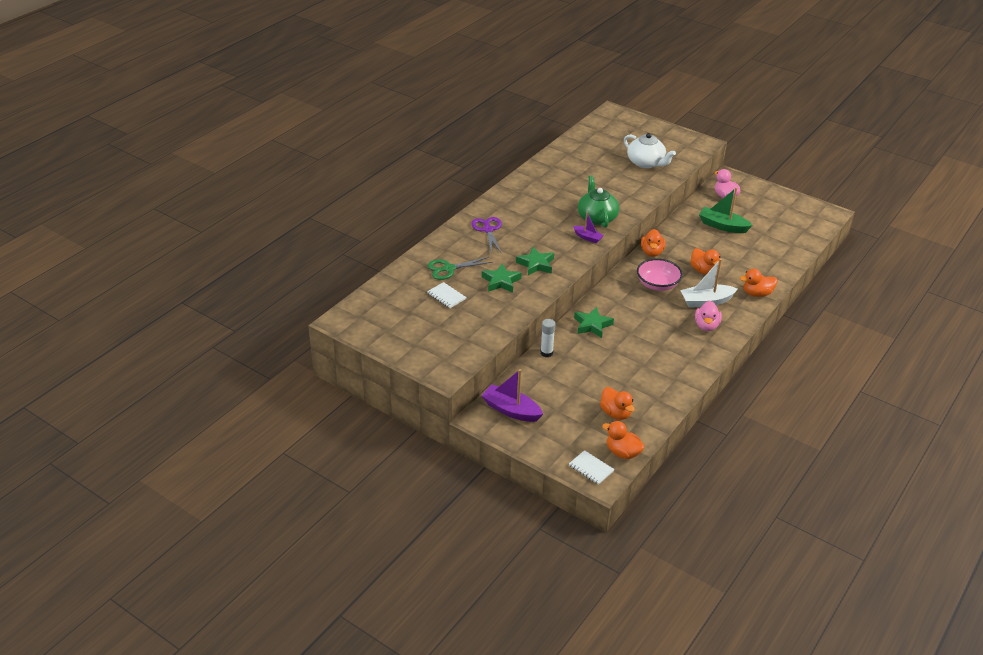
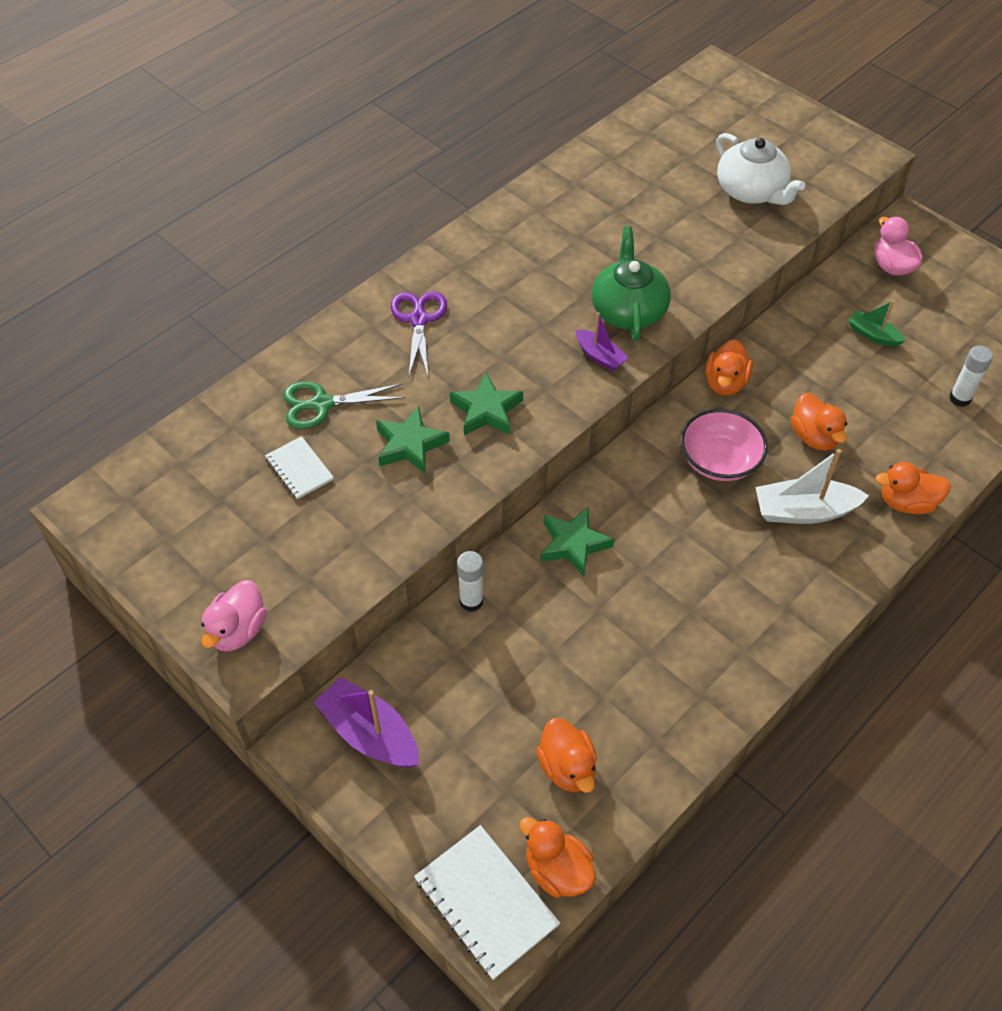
camera: 10 degrees right, 15 degrees up
(591, 468) = (486, 902): white notebook -> white notebook, size x1.70
(706, 326) = (791, 570): pink duck -> pink duck (238, 630)
(722, 226) = (873, 335): green boat -> green boat, size x0.59
(773, 249) = (960, 398): none -> white glue stick

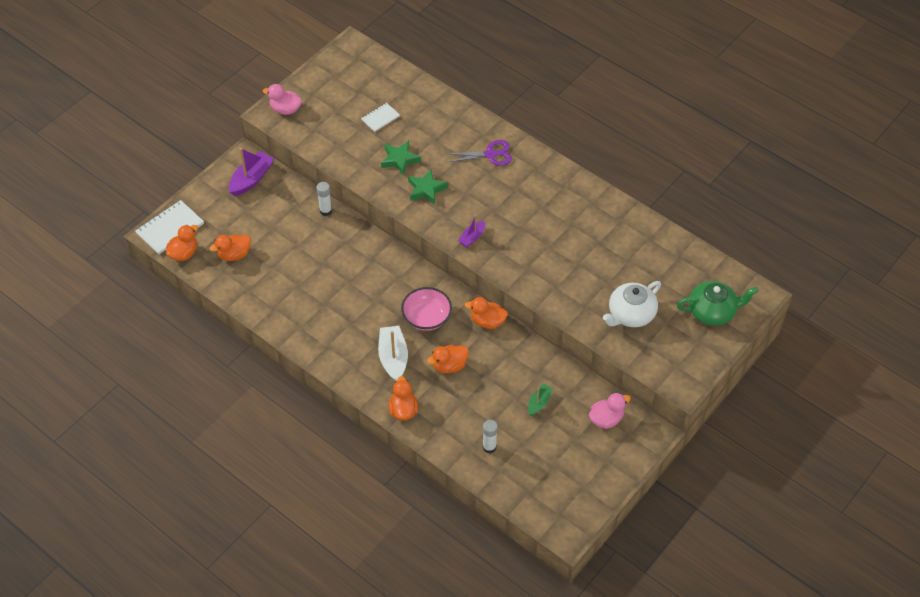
camera: 85 degrees right, 0 degrees up
(321, 404) = (424, 121): green scissors -> none
(573, 544) = (363, 251): green star -> none
(628, 310) = (510, 250): green teapot -> green teapot (712, 311)

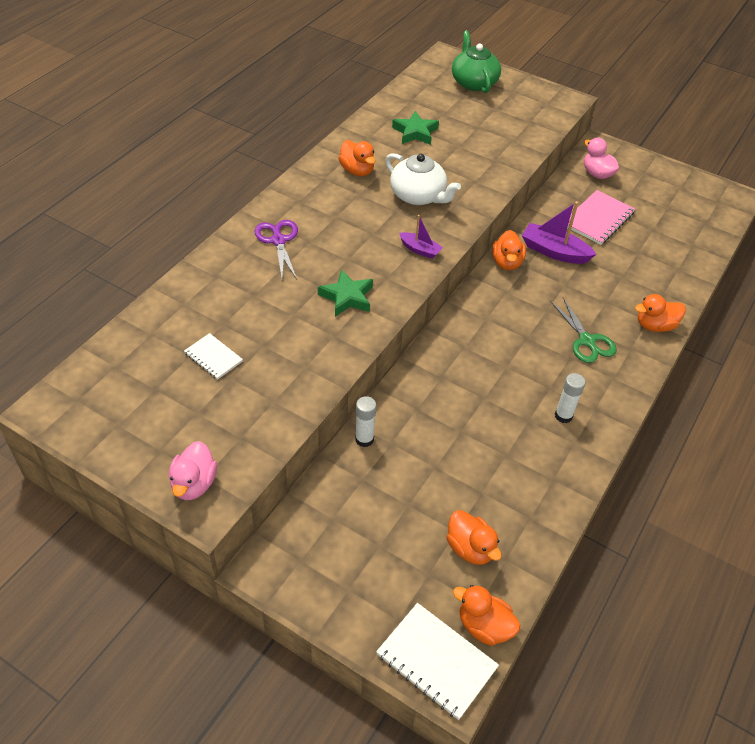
camera: 100 degrees left, 5 degrees down
(251, 179) = (311, 550): purple boat -> purple boat (554, 251)
(393, 358) = (587, 341): white boat -> green scissors
(400, 160) = (295, 328): green star -> green star (415, 132)
(426, 317) = (518, 315): pink bowl -> none
(449, 365) = (579, 290): orange duck -> orange duck (357, 170)
(489, 447) = (668, 253): white glue stick -> white glue stick (563, 416)
(539, 403) = (598, 219): green boat -> pink notebook
(630, 314) = (494, 130): white teapot -> white teapot (418, 196)

